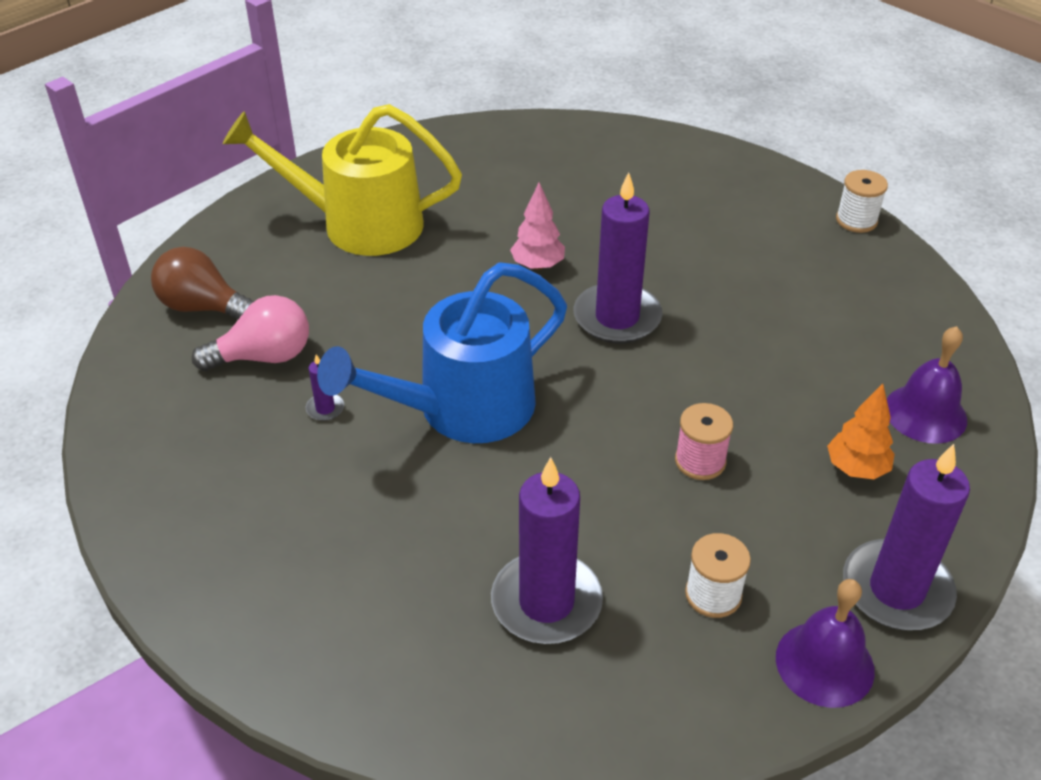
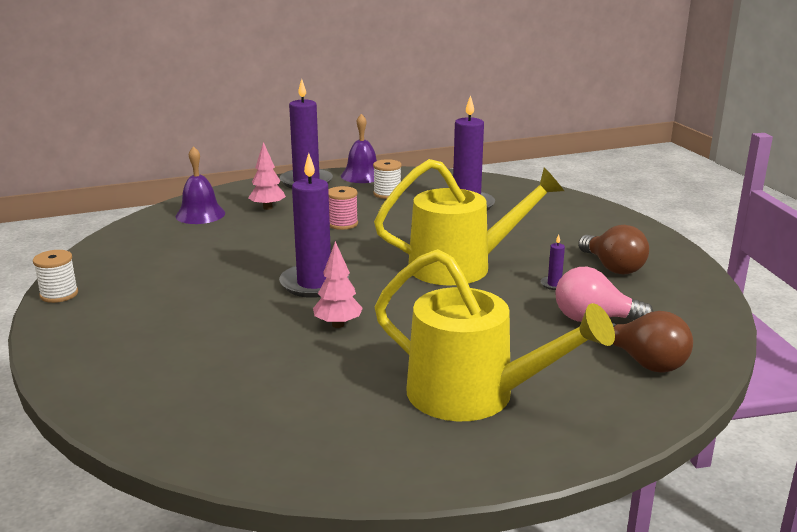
camera: 155 degrees left, 20 degrees down
(250, 476) = (613, 267): none -> brown light bulb
(461, 409) = (462, 266): blue watering can -> yellow watering can
(856, 469) = (267, 208): orange tree -> pink tree

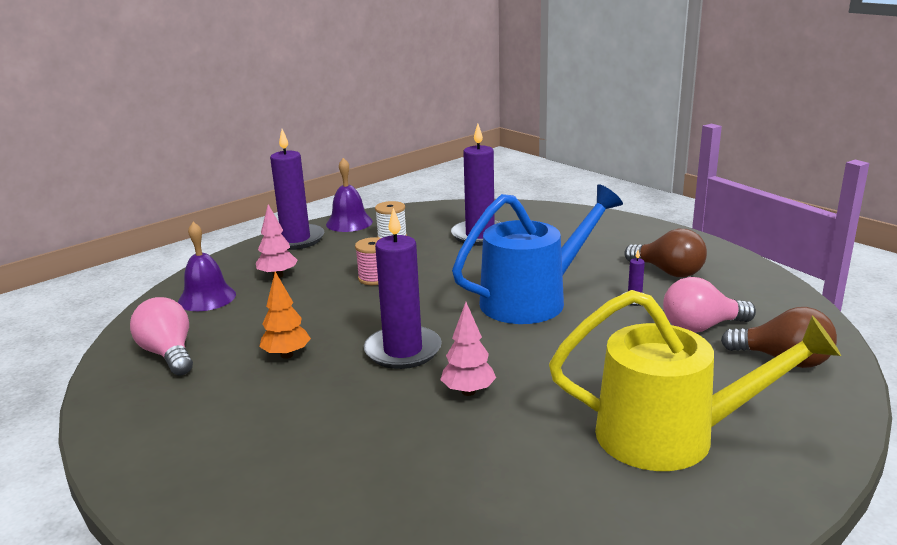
camera: 20 degrees left, 0 degrees up
(59, 294) = (110, 433): white spool -> none
(140, 250) = (168, 354): none -> pink light bulb
(223, 268) = (286, 355): none -> orange tree
(462, 266) = (533, 299): yellow watering can -> blue watering can

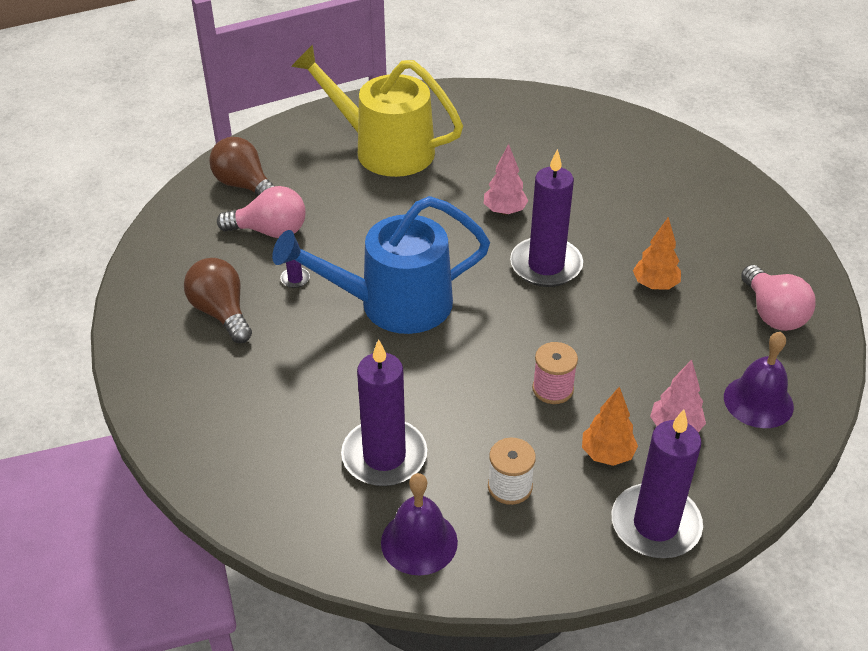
camera: 165 degrees left, 20 degrees up
(329, 258) = (607, 454): none -> orange tree
(349, 223) = (568, 559): purple bell -> purple bell (419, 542)

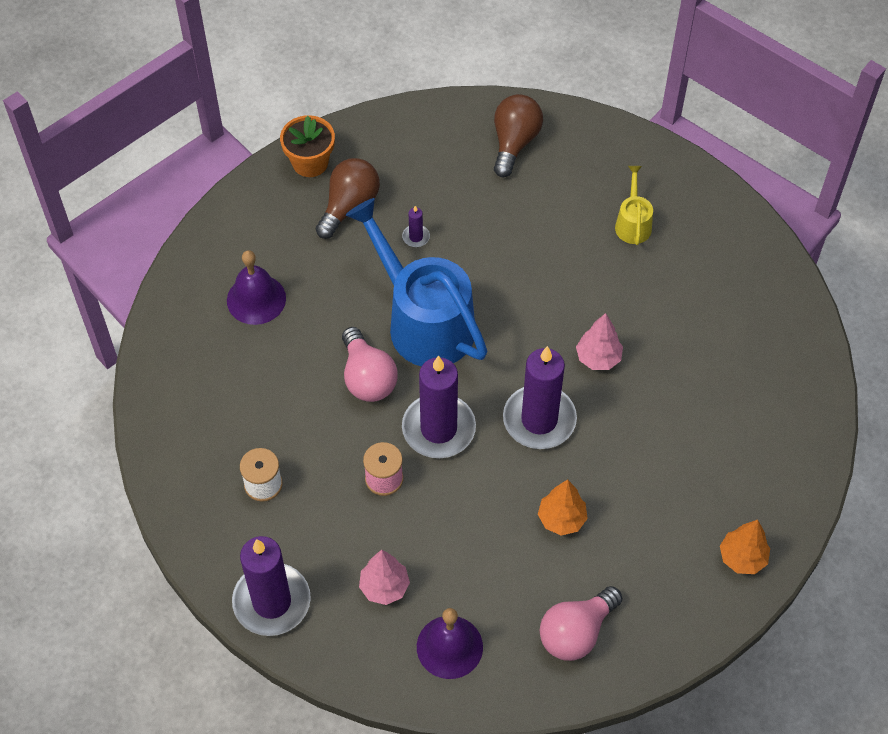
camera: 65 degrees right, 15 degrees up
(145, 324) = (310, 162): none -> orange flower pot
(270, 231) = (465, 190): pink light bulb -> pink light bulb (367, 378)
(384, 149) = (633, 223): yellow watering can -> yellow watering can, size x0.45
(384, 456) = (253, 386): purple candle -> purple candle (438, 428)
(419, 542) = (183, 443): purple bell -> purple bell (256, 299)
(607, 454) = (329, 543): orange tree -> orange tree (742, 558)

